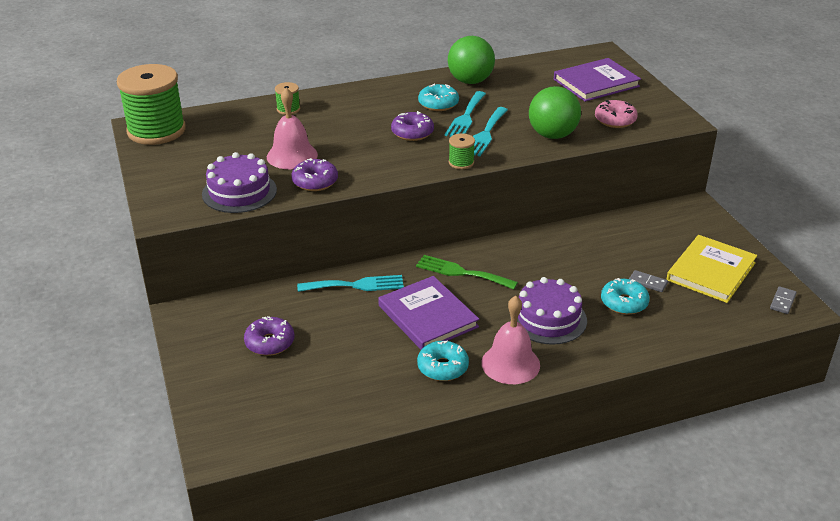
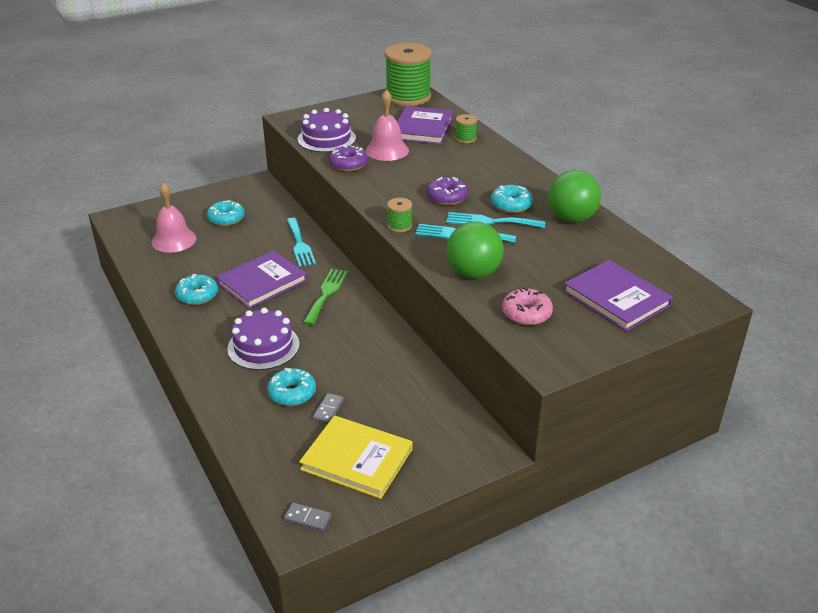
camera: 80 degrees right, 0 degrees up
(248, 130) = (422, 128): none -> purple book
(270, 342) = (226, 219): purple donut -> turquoise donut
(510, 363) = (201, 329): pink bell -> pink bell (174, 240)

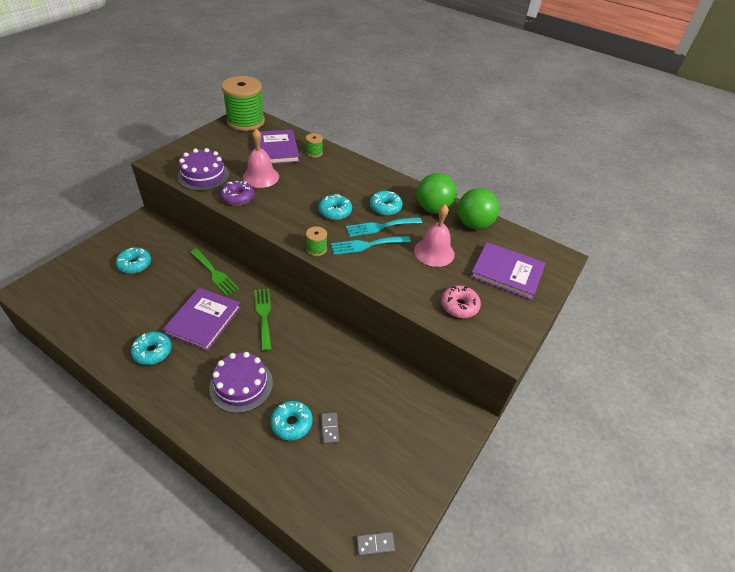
camera: 30 degrees left, 10 degrees up
(174, 240) = (97, 300): pink bell -> pink bell (434, 252)
(300, 244) = (214, 273): turquoise fork -> green fork
(357, 459) = (379, 468): yellow book -> none
(447, 197) = (335, 212): purple donut -> turquoise donut
(473, 273) = (399, 279): green ball -> green ball (473, 224)

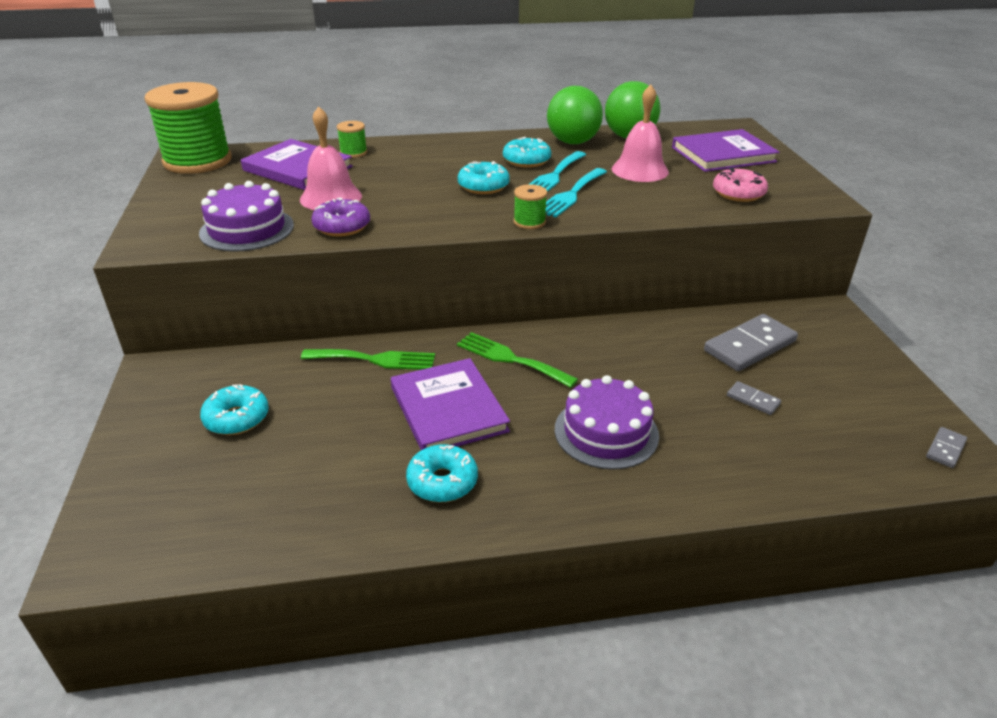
camera: 40 degrees left, 10 degrees down
(292, 423) = (715, 423): turquoise donut -> none
(381, 400) = (749, 346): none -> grey domino

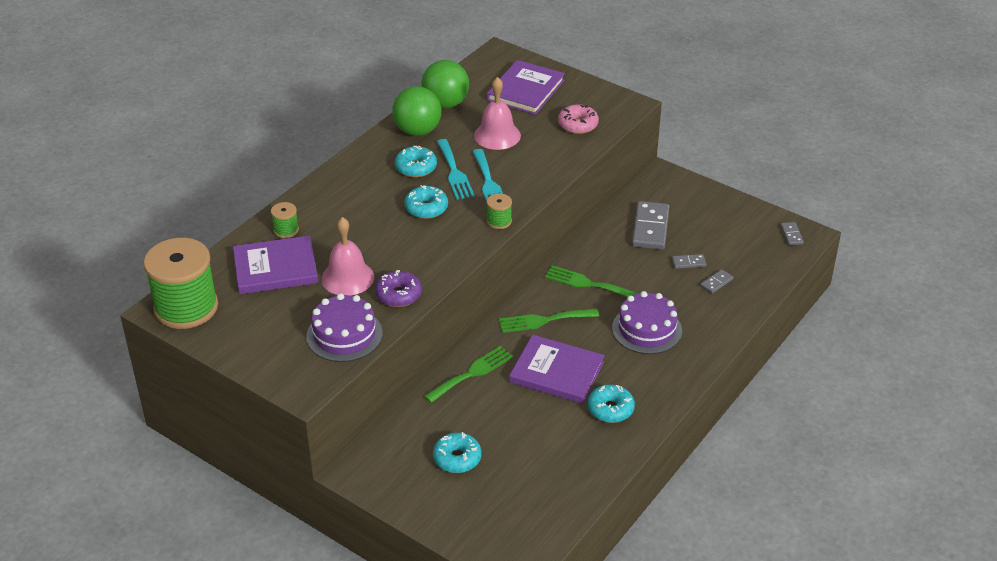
camera: 45 degrees left, 5 degrees up
(605, 355) = (587, 284): none -> green fork
(763, 439) = (716, 283): none -> grey domino

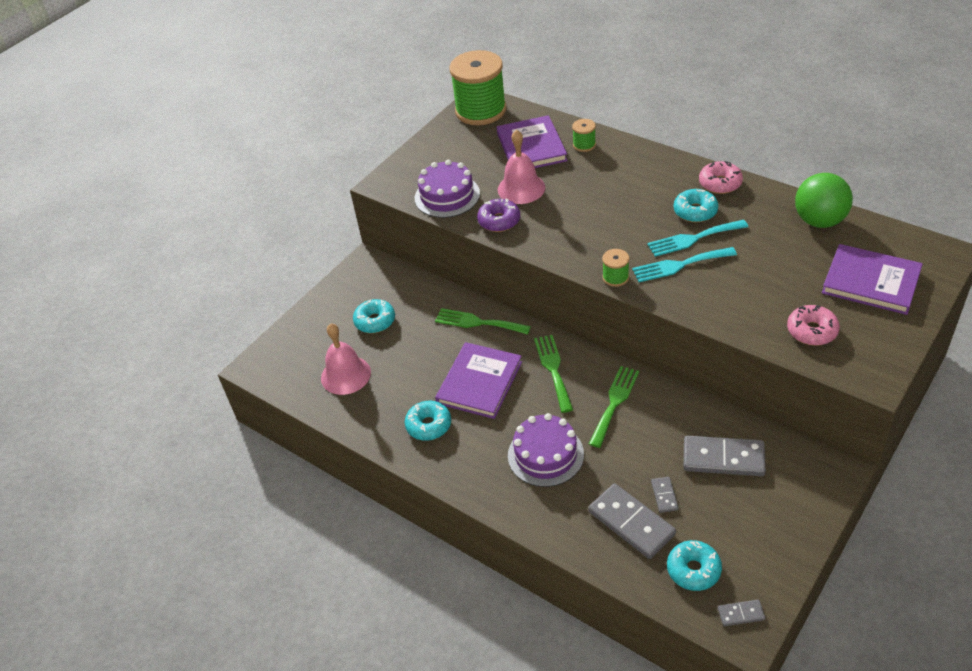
camera: 95 degrees right, 5 degrees up
(378, 149) = (720, 183): none -> pink donut
(417, 131) = (761, 206): green ball -> none
(426, 208) = (629, 225): turquoise donut -> turquoise donut (693, 570)
(472, 373) = (478, 322): green fork -> green fork turned 150 degrees clockwise
(497, 135) = (770, 265): pink bell -> pink bell (345, 375)
(716, 283) = (631, 523): grey domino -> grey domino, size x2.08

